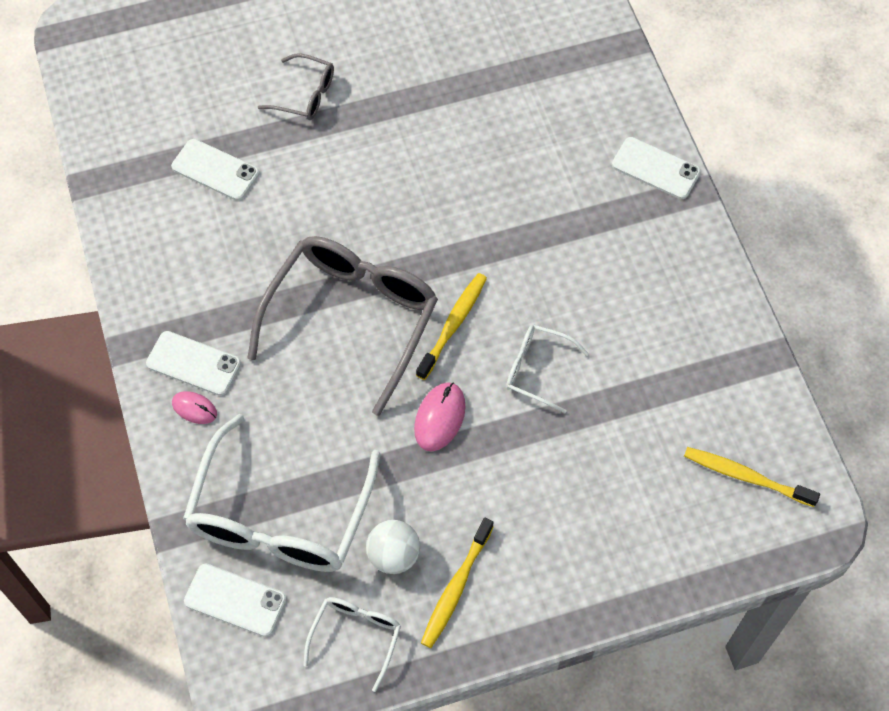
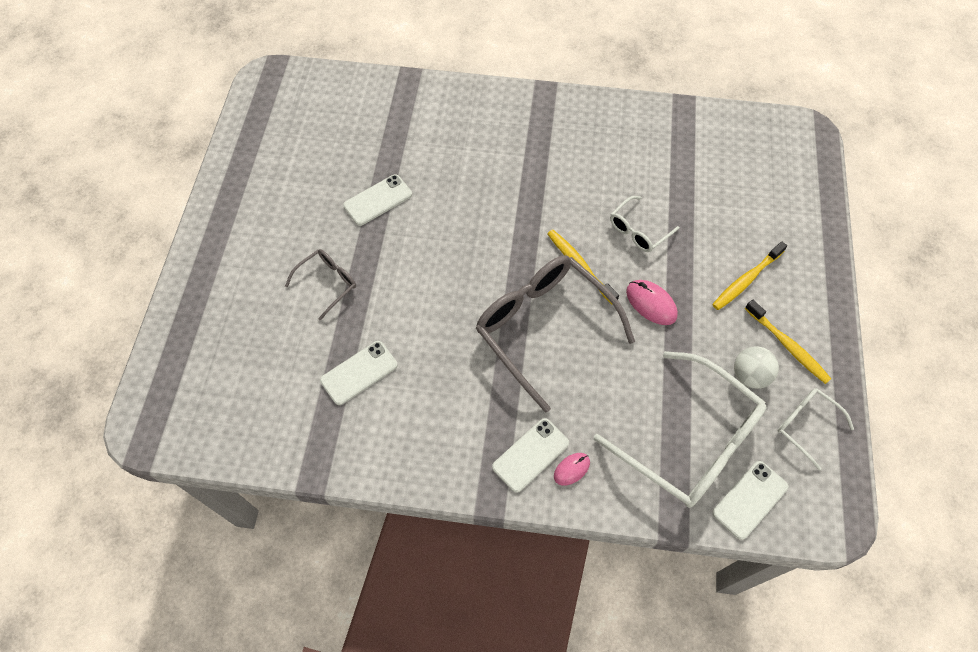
camera: 65 degrees left, 0 degrees up
(655, 168) = (516, 103): white phone -> white phone (378, 200)
(746, 476) = (763, 152): yellow toothbrush -> yellow toothbrush (746, 280)

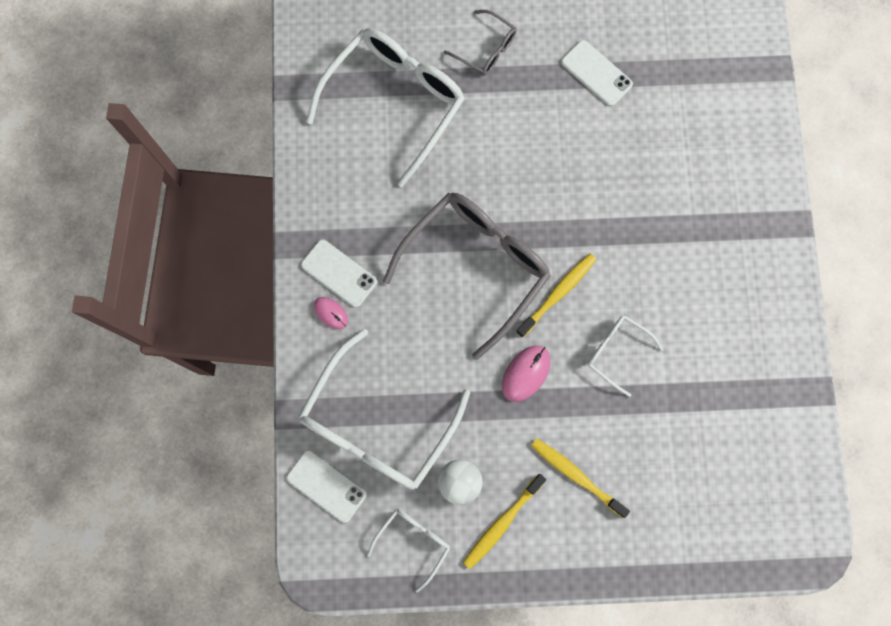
camera: 80 degrees right, 15 degrees up
(359, 373) = (395, 102): white phone -> white glasses

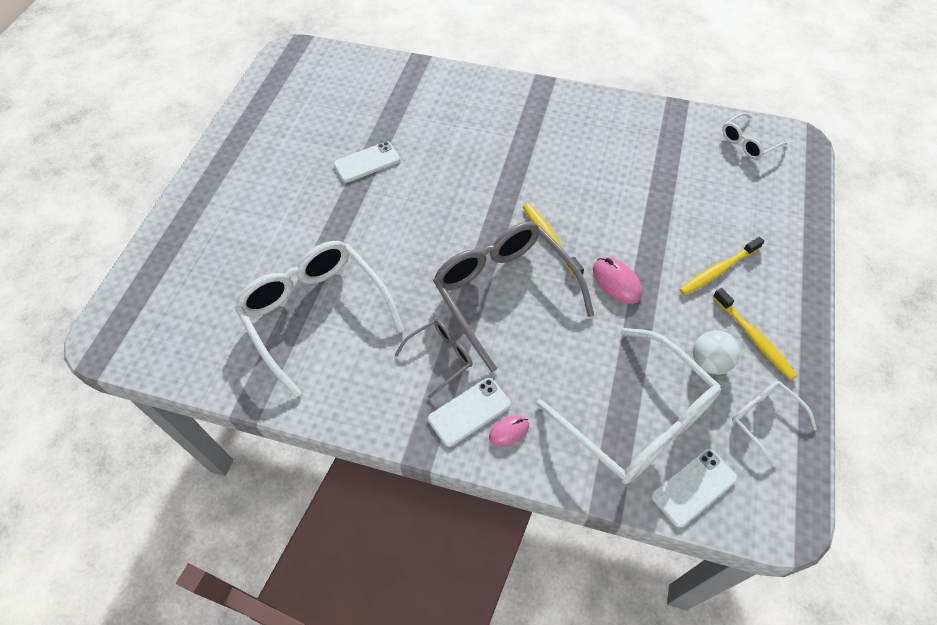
camera: 70 degrees left, 20 degrees down
(486, 49) = (304, 230): grey glasses -> grey glasses (440, 357)
(616, 352) = (614, 214): white glasses -> white glasses (747, 143)

